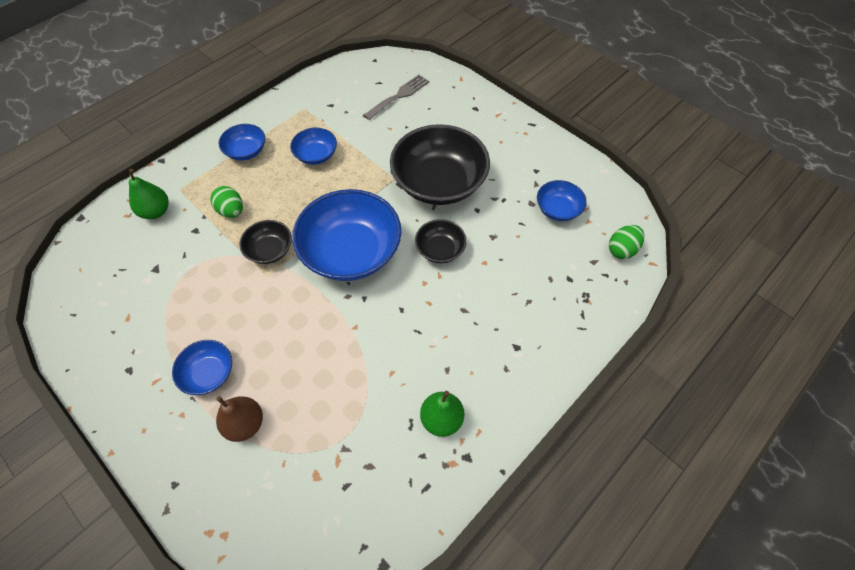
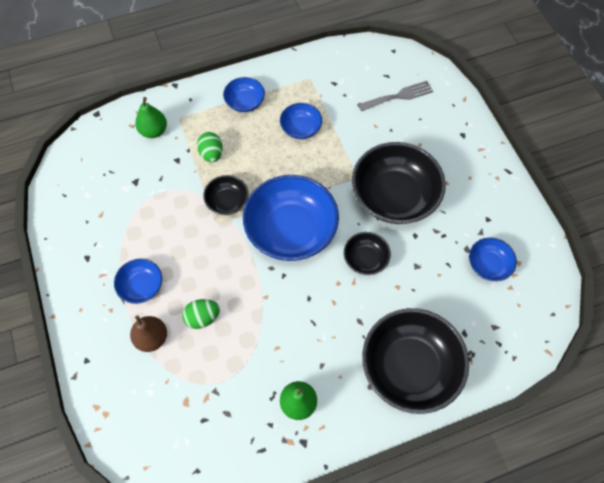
camera: 25 degrees right, 5 degrees up
(535, 332) = (410, 367): none -> black bowl
(622, 250) = (527, 327): green egg -> green egg (202, 317)

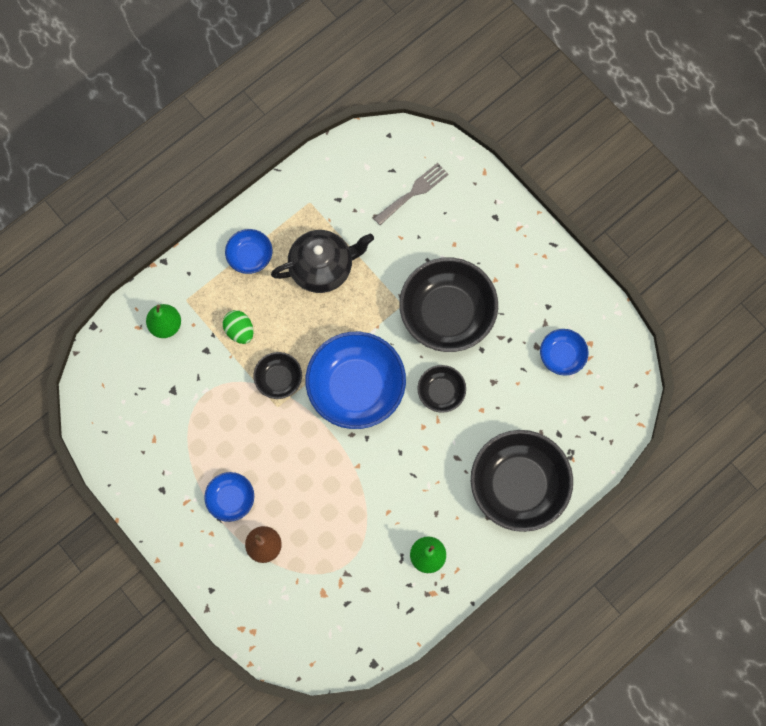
camera: 20 degrees left, 10 degrees up
(202, 317) = (305, 508): green egg -> none
(301, 128) = (322, 267): blue bowl -> black teapot

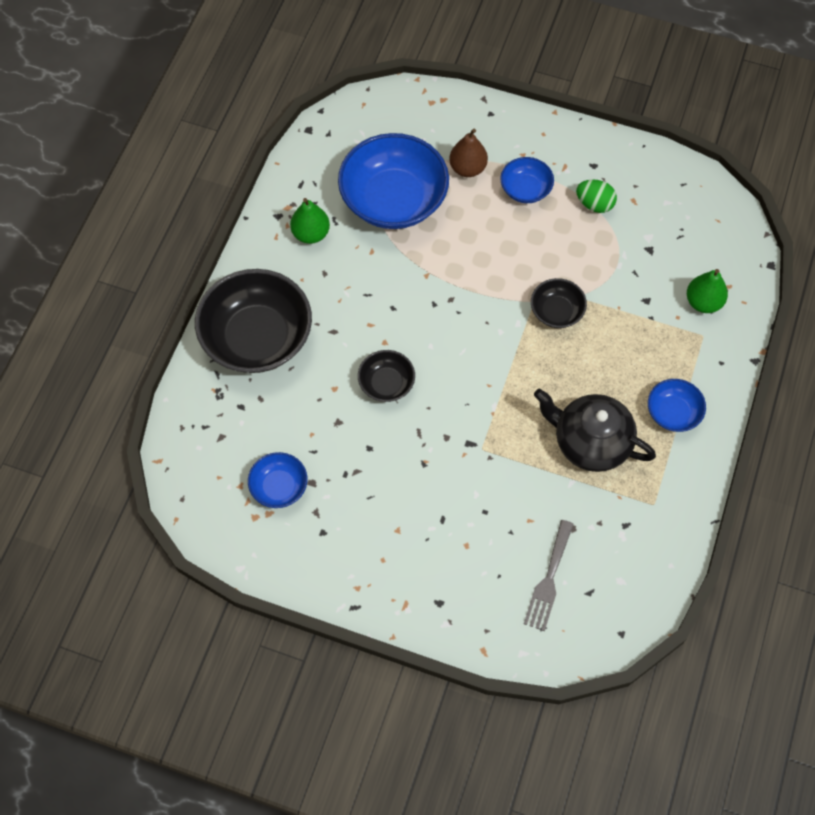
camera: 150 degrees right, 10 degrees down
(240, 331) = (628, 335): green egg -> green egg (594, 204)
(322, 267) = (590, 442): black teapot -> black teapot turned 75 degrees clockwise
(356, 387) = (475, 343): blue bowl -> blue bowl (393, 199)
(447, 313) = (428, 465): black bowl -> none

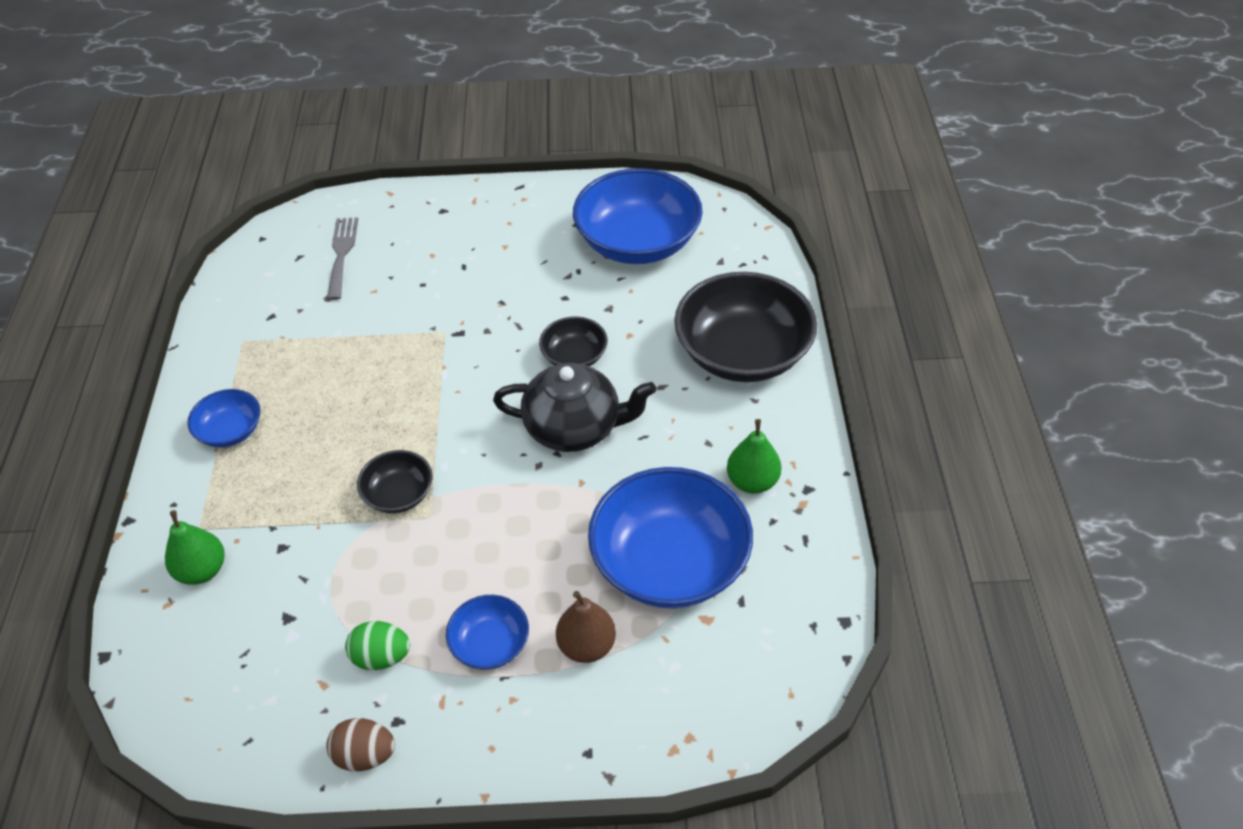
camera: 160 degrees right, 15 degrees down
(279, 487) = (638, 242): blue bowl -> blue bowl, size x2.04
(590, 442) = (324, 373): black teapot -> black teapot (574, 428)
(616, 153) = (365, 755): none -> brown egg

